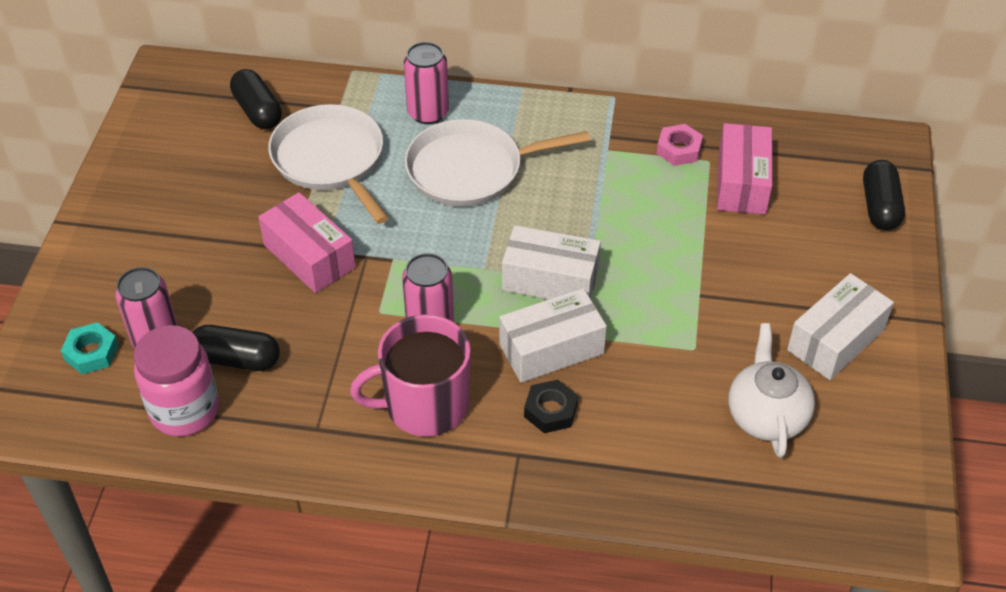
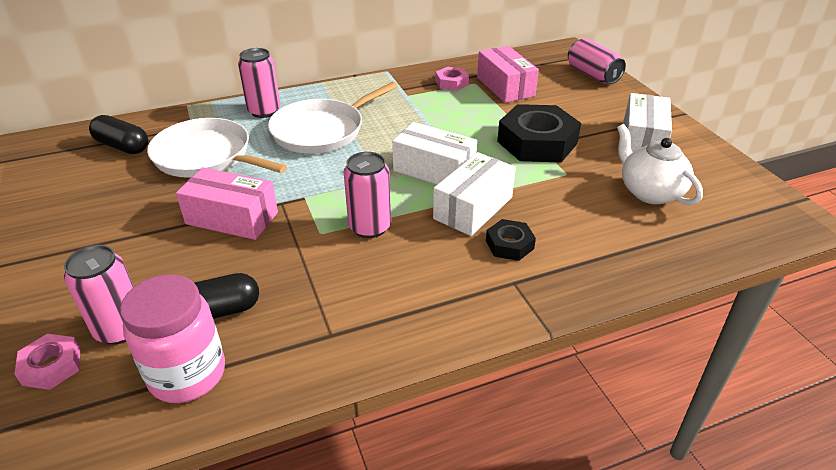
camera: 30 degrees left, 10 degrees down
(91, 353) = (52, 366): turquoise nut -> pink nut
(425, 405) = (411, 280): pink mug -> none
(550, 280) = (434, 170): white box -> white box turned 45 degrees clockwise
(701, 289) = (537, 142): none -> black nut
(880, 206) = (592, 75): black capsule -> pink can

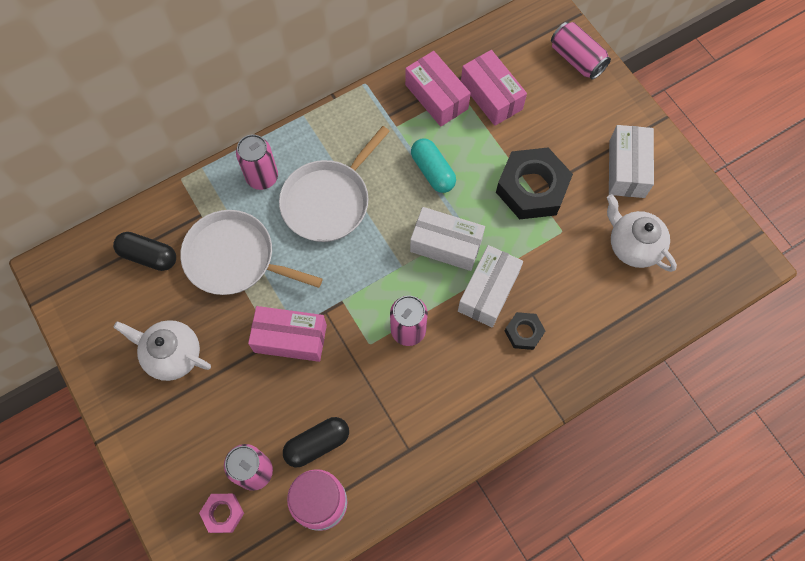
camera: 10 degrees left, 30 degrees up
(95, 215) = (172, 355): none -> white teapot
(434, 123) = (432, 171): none -> turquoise capsule
(451, 83) = (436, 97): pink nut -> pink box

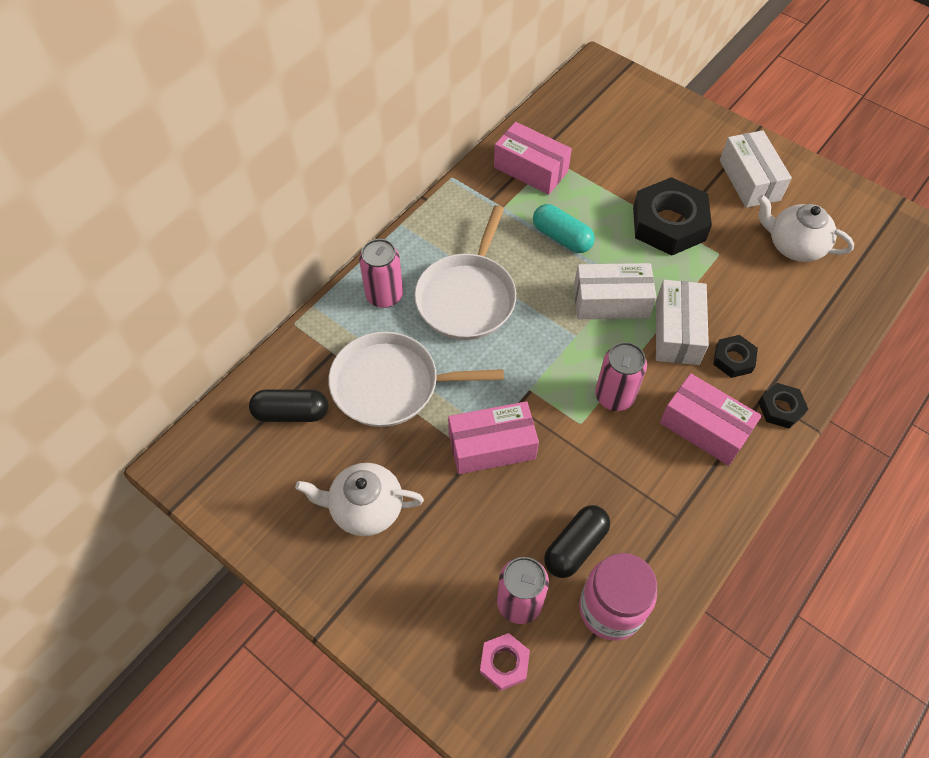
camera: 20 degrees left, 10 degrees down
(491, 96) = (585, 154): pink box -> pink box (704, 428)
(541, 389) = (781, 408): none -> black nut
(577, 59) = (650, 100): pink can -> none

